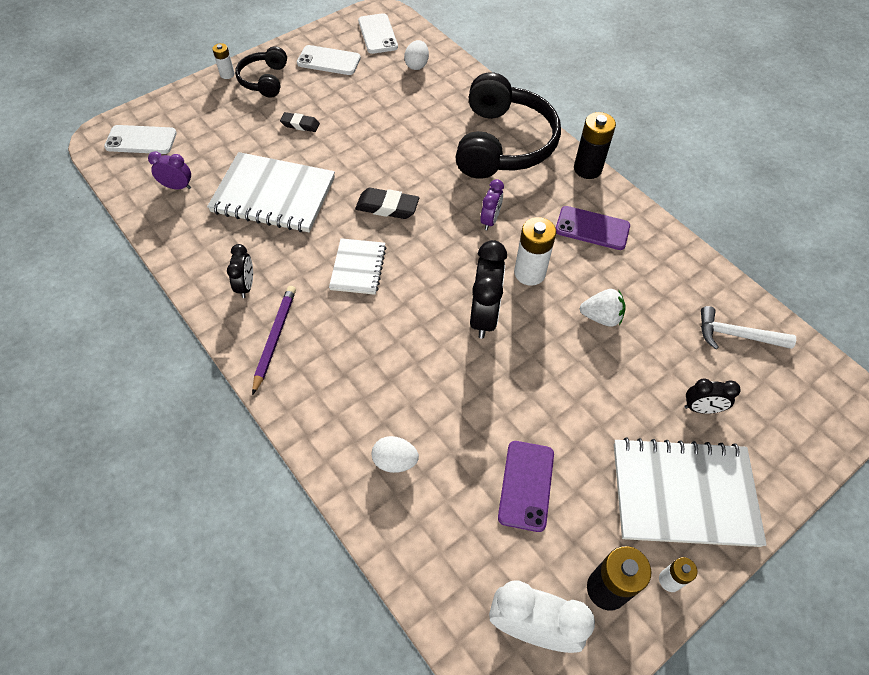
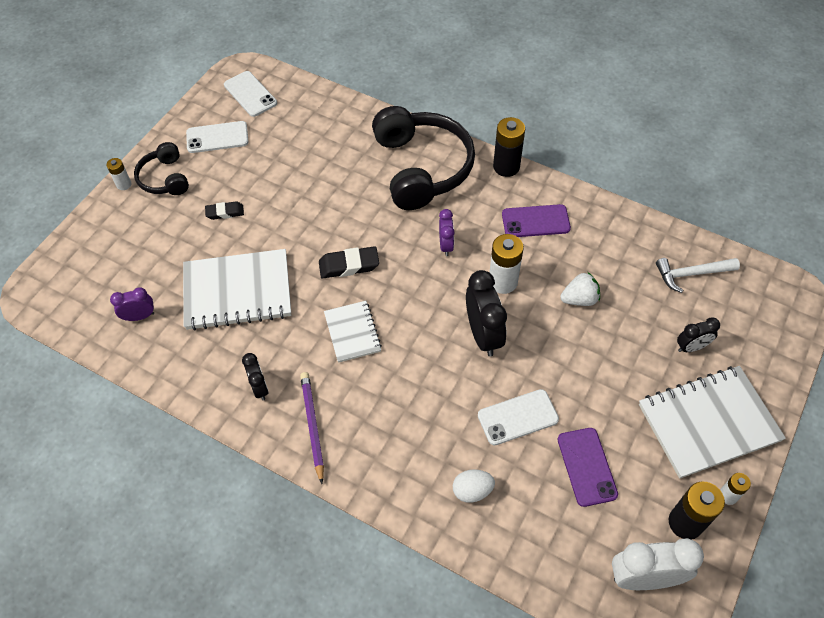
camera: 20 degrees left, 0 degrees up
(141, 140) = (75, 282): white phone -> white phone (518, 417)
(417, 65) = (304, 115): white egg -> none

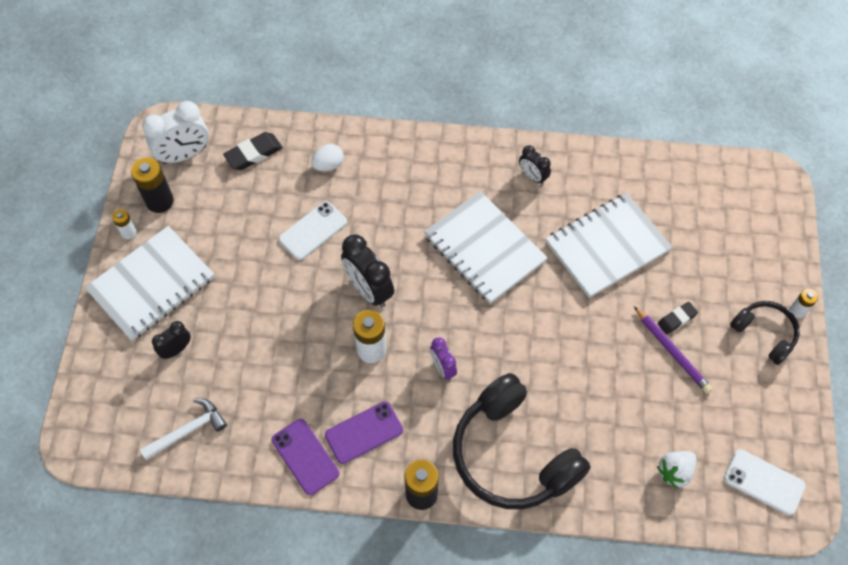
camera: 155 degrees right, 5 degrees up
(139, 316) = (672, 194): purple clock -> none
(217, 137) = (752, 405): white phone -> none
(313, 425) = (473, 165): purple pencil -> purple pencil (672, 352)
(349, 265) = (523, 310): black eraser -> black eraser (254, 154)
(352, 332) = (484, 249): white notebook -> white notebook, size x1.80
(579, 299) = (292, 359): white strawberry -> white strawberry (675, 471)
(587, 466) = (245, 213): purple phone -> purple phone (305, 456)

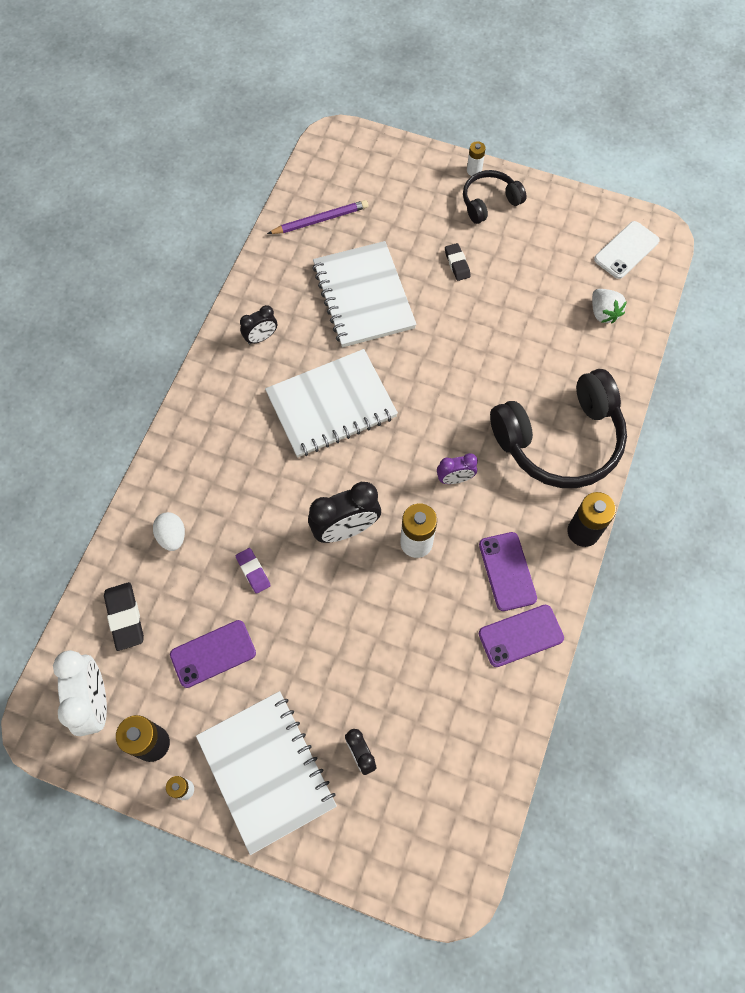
camera: 75 degrees left, 5 degrees up
(188, 430) = (463, 756): white hammer -> none
(237, 221) = (213, 654): none -> purple phone
(313, 230) = (253, 571): white phone -> purple eraser
(672, 352) = (488, 278): purple pencil -> purple pencil (320, 220)

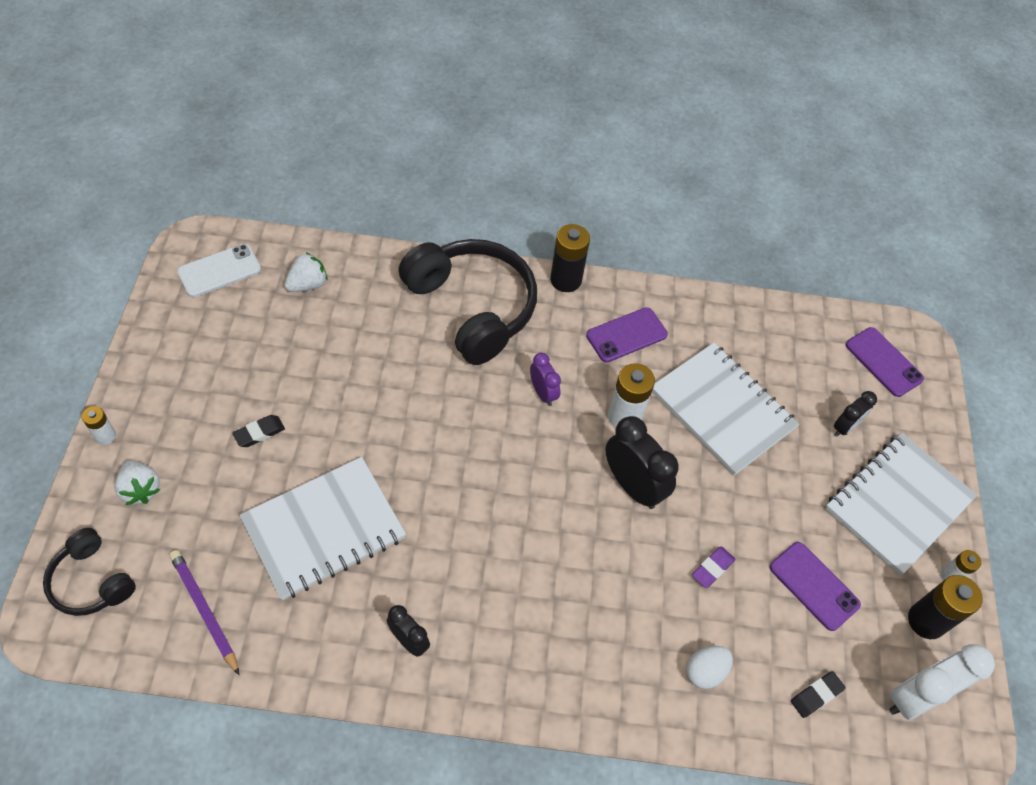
camera: 110 degrees left, 10 degrees down
(125, 617) = (816, 695): black eraser -> black eraser, size x0.65
(331, 405) = (487, 533): white notebook -> white notebook (722, 410)
(424, 189) = (141, 489): none -> white strawberry
(489, 202) = (158, 411): black headphones -> black headphones (91, 581)
(521, 636) = (684, 317): purple phone -> purple phone (883, 362)
(626, 250) = (219, 271): white phone -> white phone turned 60 degrees counterclockwise

